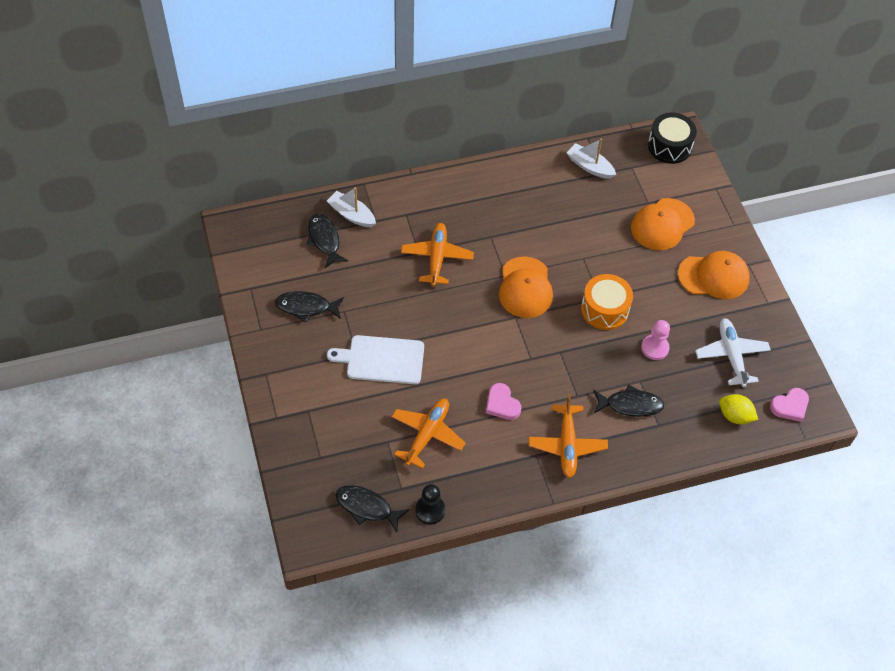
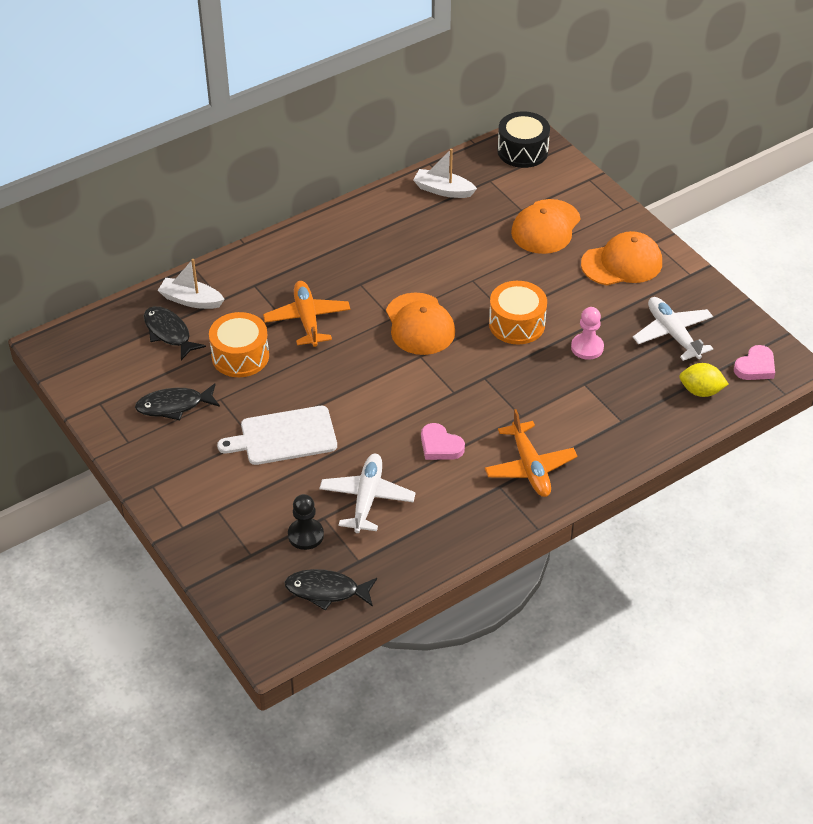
camera: 15 degrees left, 10 degrees down
(372, 277) = (240, 356): none -> orange drum
(427, 434) = (367, 498): orange plane -> white plane
(430, 510) = (401, 574): black pawn -> black pawn (305, 535)
(630, 405) = (583, 410): black fish -> none

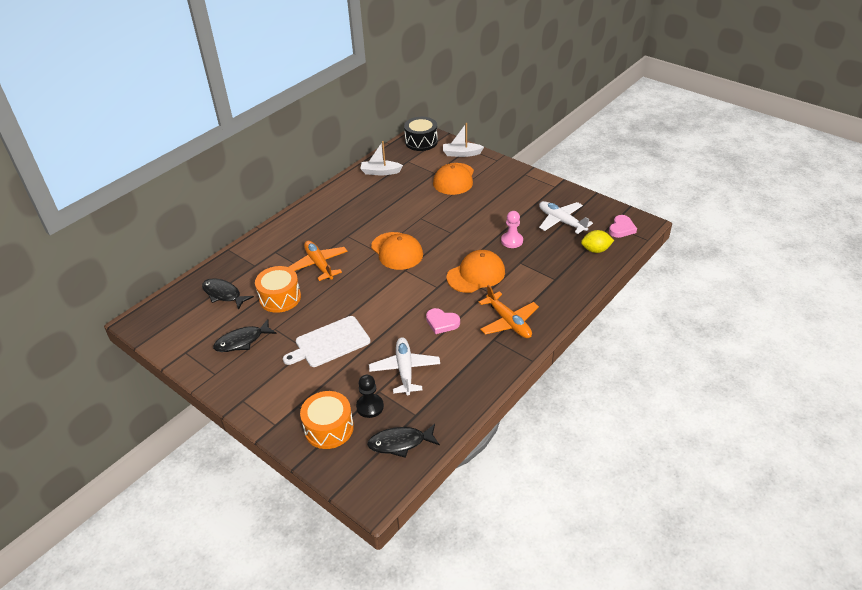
camera: 15 degrees left, 5 degrees down
(191, 300) = (233, 270): white boat -> white boat (461, 154)
(516, 324) = (460, 237): orange drum -> orange drum (329, 428)
(622, 263) = (510, 189): orange cap -> orange cap (476, 274)

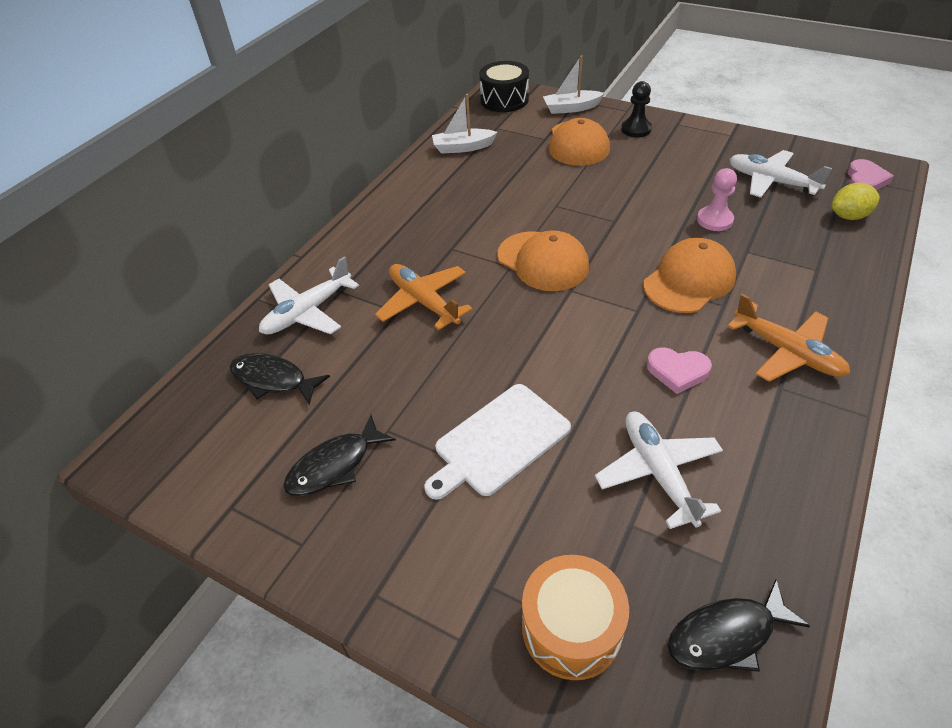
camera: 10 degrees left, 5 degrees up
(253, 261) = (307, 312): none -> white plane
(280, 298) = (377, 370): orange drum -> none
(370, 406) = (630, 562): black pawn -> black pawn (636, 129)

